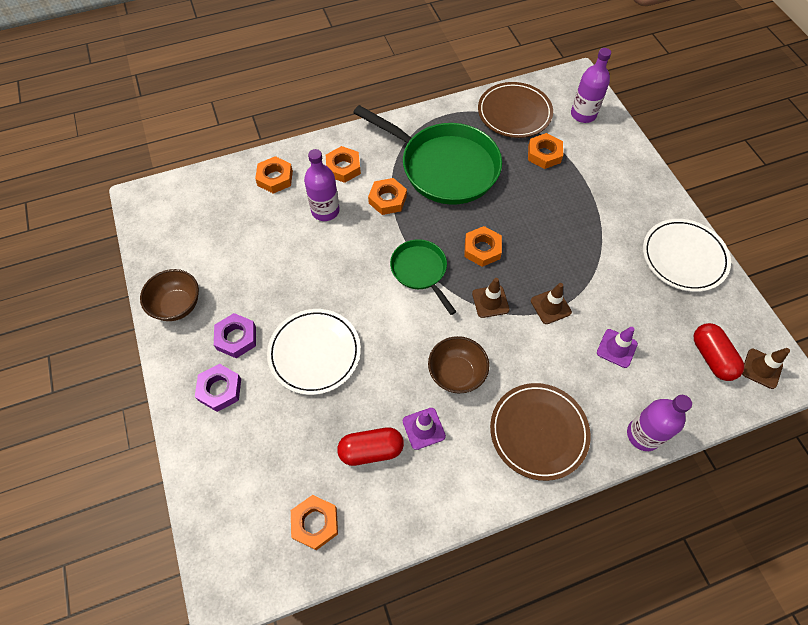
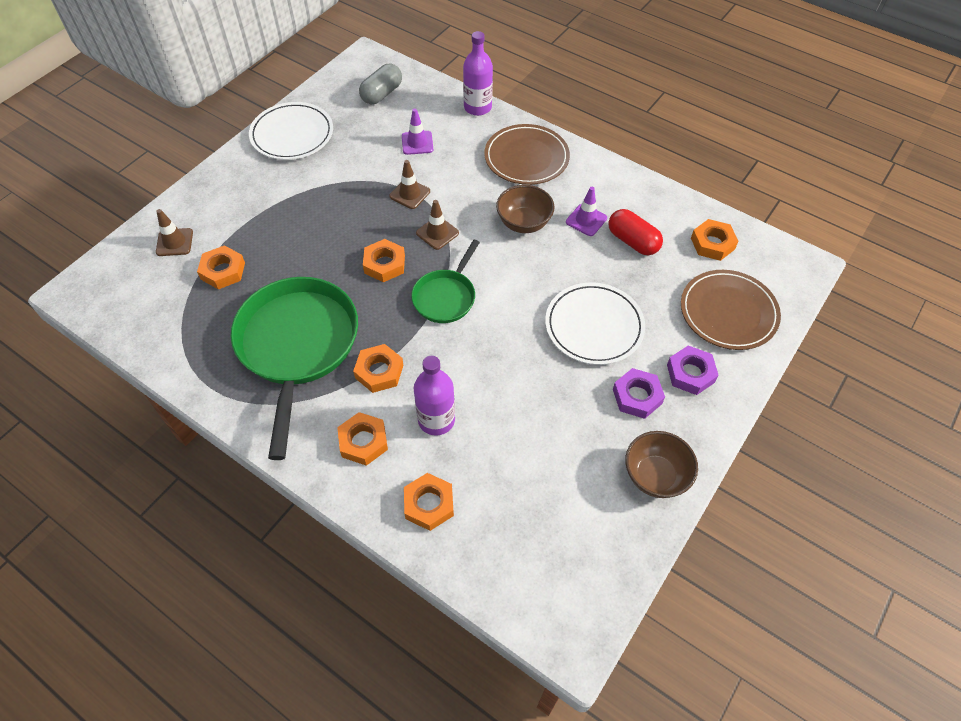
camera: 125 degrees left, 5 degrees down
(514, 113) = (170, 323): brown plate -> brown plate (728, 312)
(583, 114) = (139, 263): purple bottle -> none
(711, 357) = (382, 94): red capsule -> grey capsule
(761, 368) = (370, 69): brown traffic cone -> brown traffic cone (174, 242)

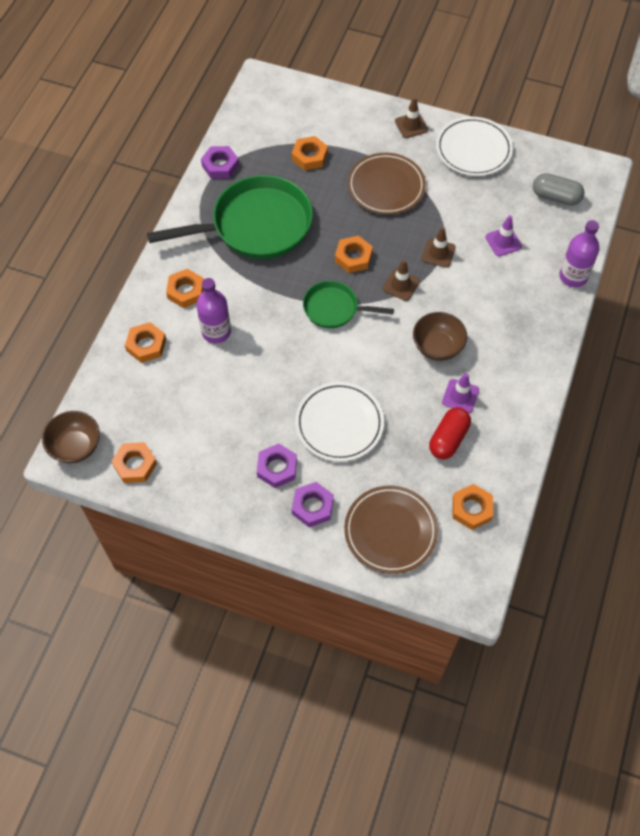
camera: 75 degrees right, 5 degrees up
(174, 242) = (326, 117): brown traffic cone -> brown traffic cone (411, 125)
(185, 364) = (220, 165): none -> purple nut
(379, 371) = (248, 283): orange nut -> orange nut (135, 465)
(526, 158) = (521, 331): brown plate -> brown plate (386, 186)
(655, 476) = (206, 492): brown bowl -> brown bowl (76, 446)

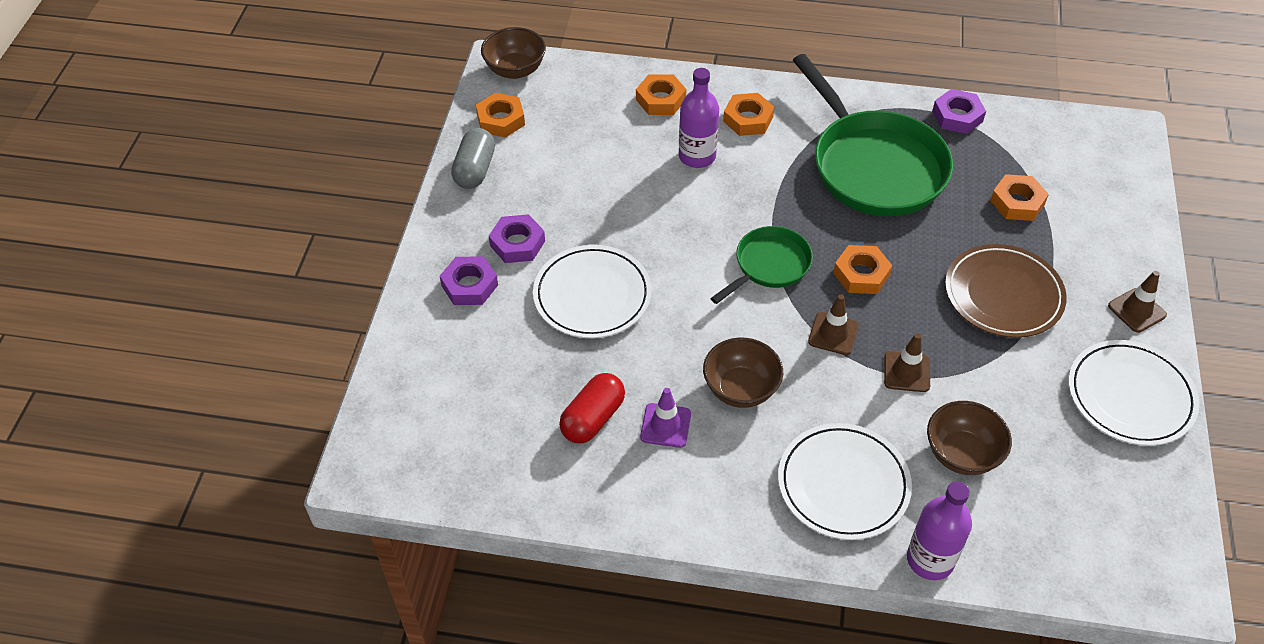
camera: 80 degrees right, 10 degrees down
(334, 308) = (769, 266): green pan -> green pan turned 45 degrees clockwise
(390, 531) = (445, 369): brown plate -> none
(448, 439) = (593, 418): red capsule -> red capsule turned 75 degrees counterclockwise
(471, 509) = (489, 457): orange nut -> none
(503, 242) = (961, 454): purple traffic cone -> brown bowl
(517, 307) = (843, 484): none -> white plate
(555, 197) = (1085, 522): grey capsule -> grey capsule (475, 170)

